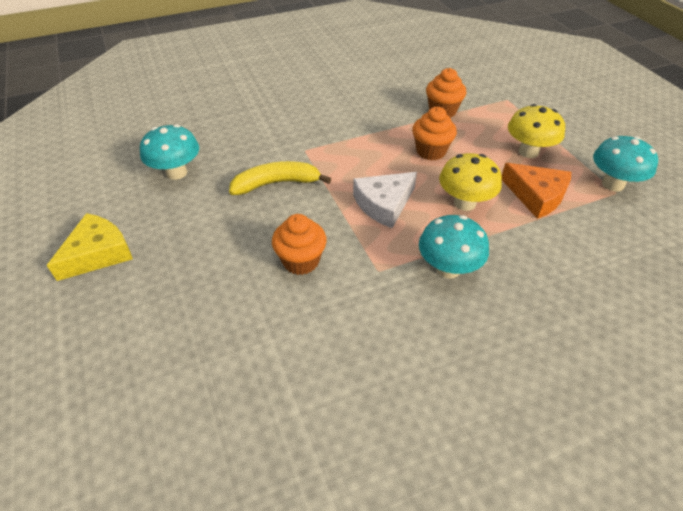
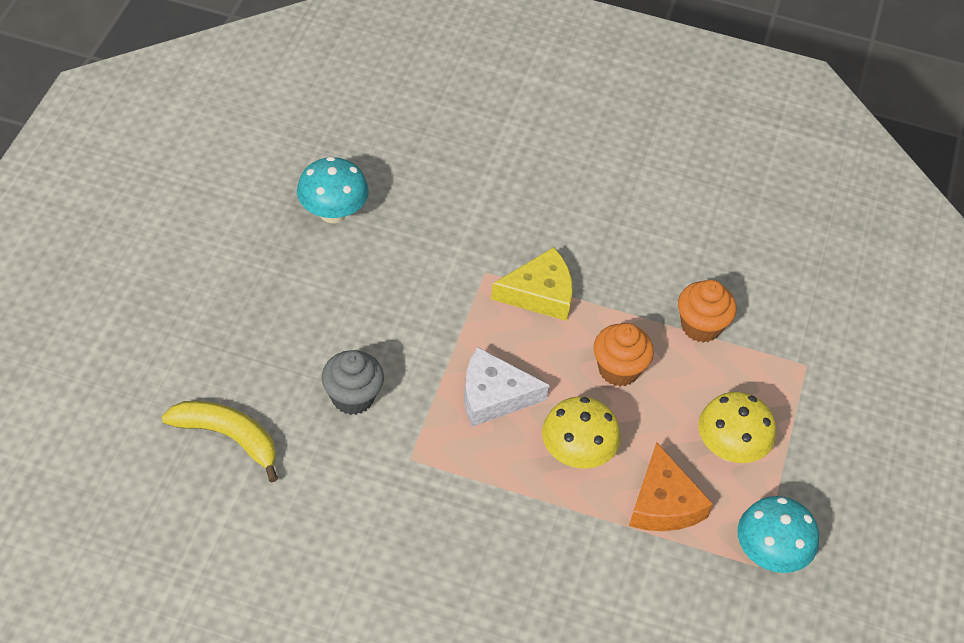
camera: 35 degrees right, 5 degrees up
(98, 253) = (193, 261): yellow cheese -> yellow cheese (540, 293)
(276, 183) = (414, 295): yellow banana -> yellow banana (228, 437)
(301, 261) = (352, 397): orange cupcake -> grey cupcake
(448, 268) = (475, 505): turquoise mushroom -> none

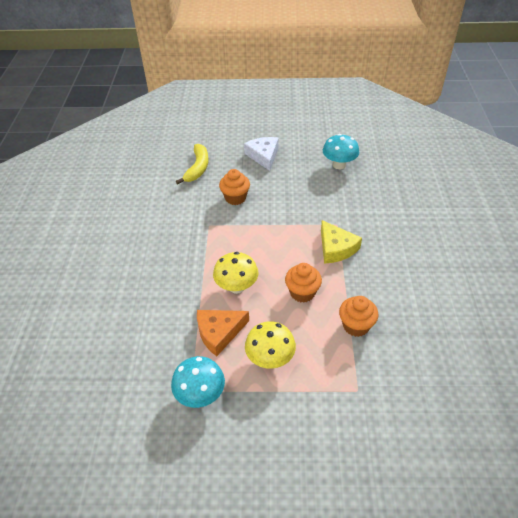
camera: 80 degrees right, 5 degrees down
(352, 397) = (235, 198): grey cupcake -> orange cupcake
(494, 396) = (259, 245): white cheese -> white cheese (263, 156)

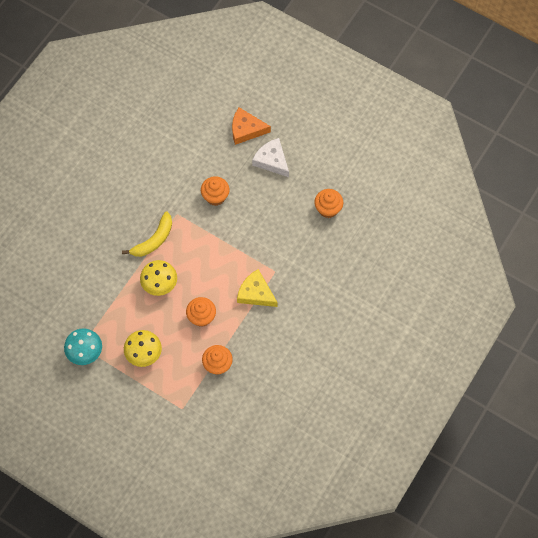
camera: 30 degrees right, 20 degrees up
(198, 168) = (207, 143): yellow banana -> yellow banana (154, 240)
(219, 332) = (124, 315): orange cheese -> orange cheese (246, 129)
(263, 156) = (272, 160): white cheese -> white cheese turned 60 degrees counterclockwise
(336, 248) = (256, 293): yellow cheese -> yellow cheese turned 120 degrees clockwise
(339, 165) = (328, 209): turquoise mushroom -> orange cupcake

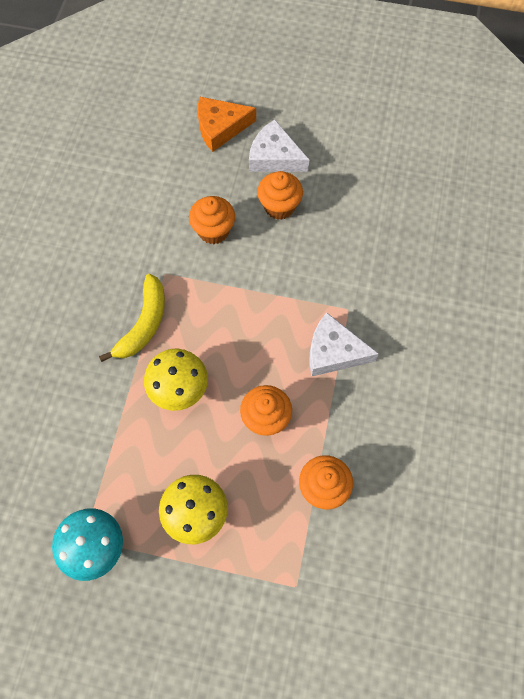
camera: 20 degrees left, 0 degrees up
(256, 293) = (334, 352): yellow cheese -> white cheese
(328, 209) = (383, 197): orange cupcake -> orange cupcake (279, 206)

